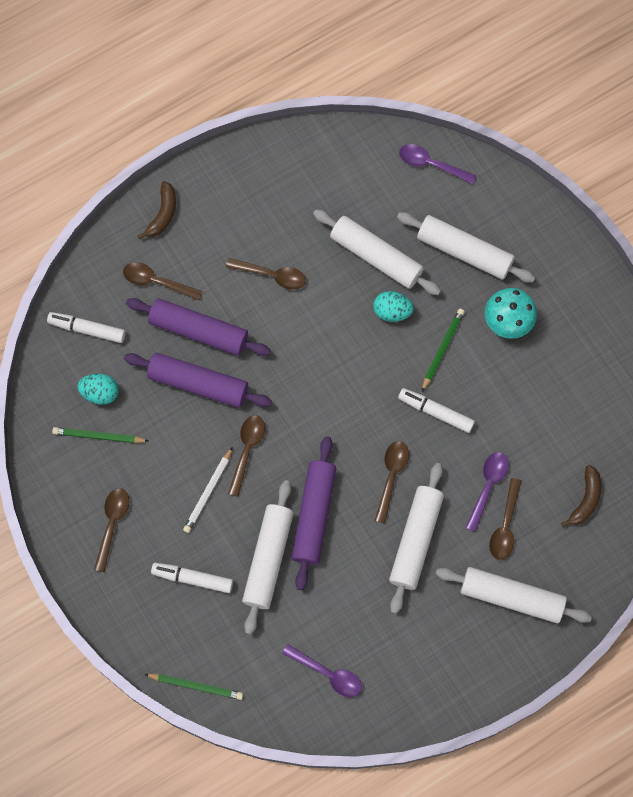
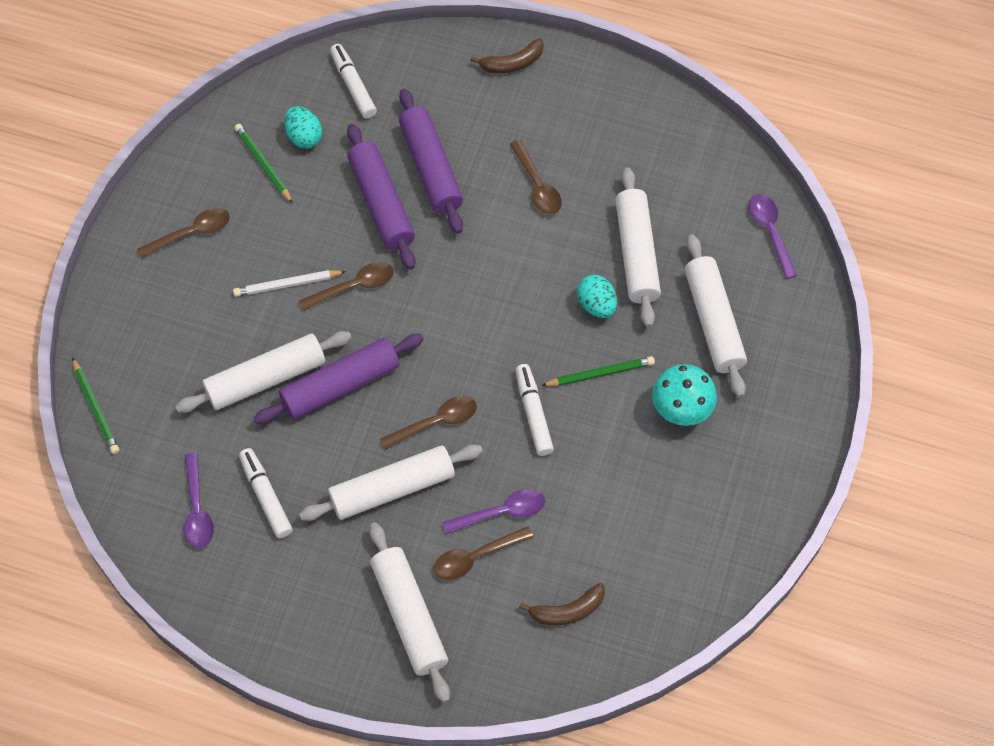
camera: 50 degrees right, 10 degrees down
(157, 282) = (446, 104): brown spoon -> none
(192, 579) = (195, 332): white marker -> white marker (266, 496)

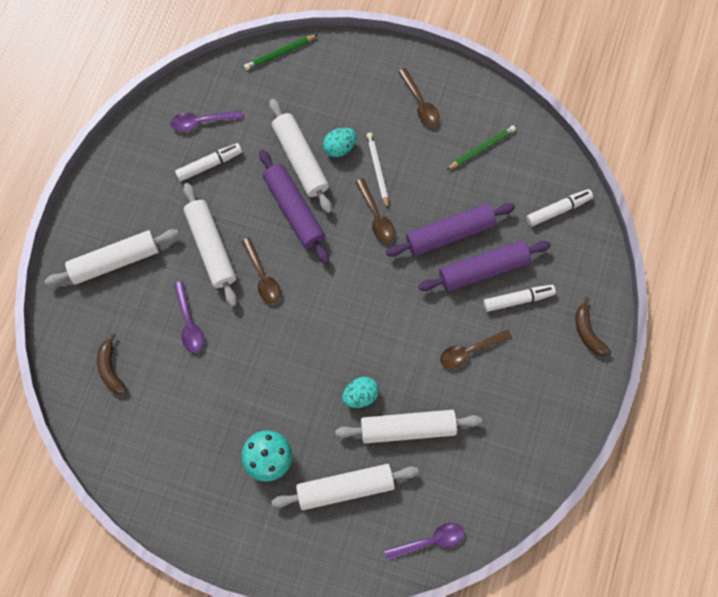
camera: 90 degrees right, 10 degrees up
(304, 137) = (508, 176): turquoise egg -> turquoise egg (339, 147)
(476, 557) = (156, 305): brown spoon -> none
(533, 413) = (268, 346): white marker -> white marker (518, 299)
(600, 373) = (300, 397): green pencil -> none

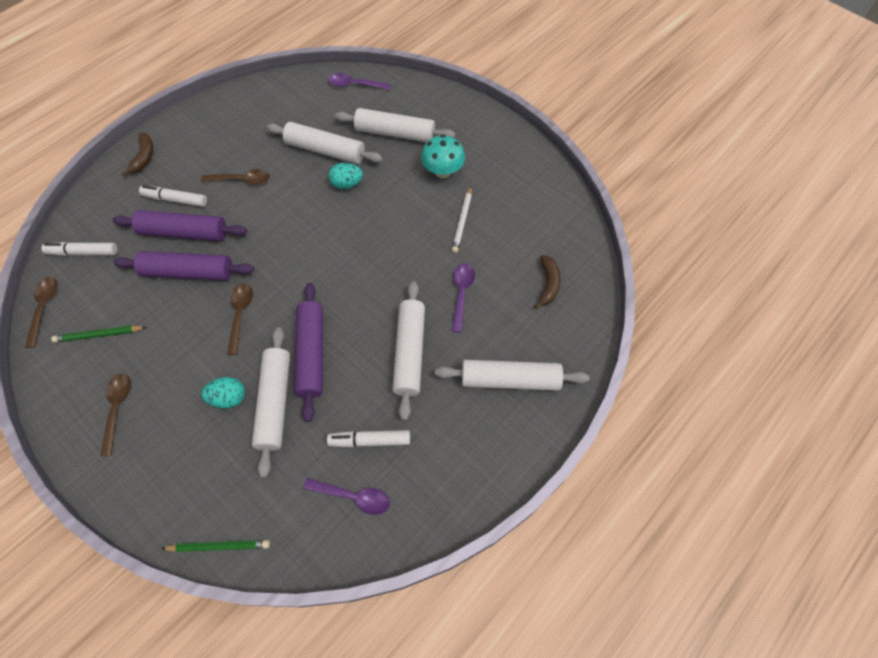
camera: 155 degrees left, 10 degrees down
(262, 276) = (375, 306): brown spoon -> brown spoon (44, 308)
(377, 170) = (208, 358): white pencil -> white pencil (462, 221)

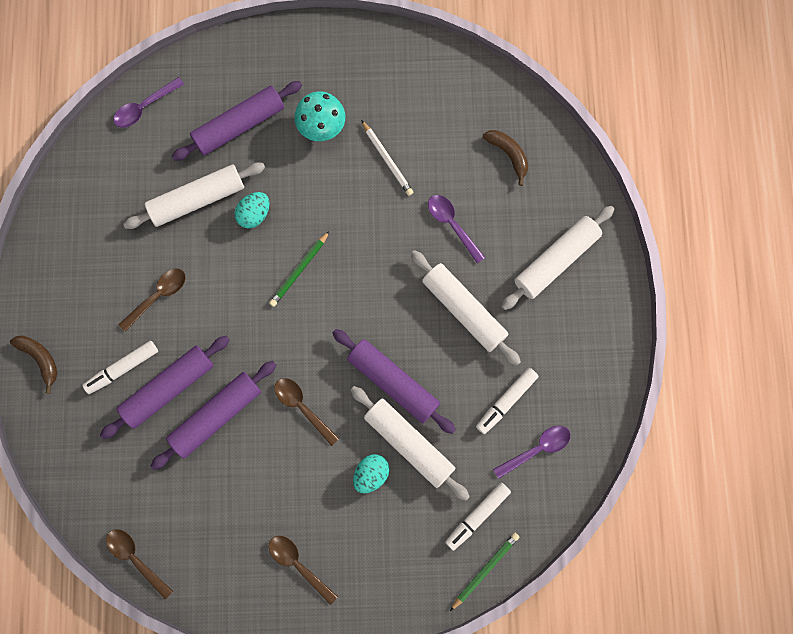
camera: 45 degrees left, 15 degrees up
(83, 252) = (104, 487): white marker -> white marker (477, 516)
(99, 335) = (210, 532): green pencil -> green pencil (299, 270)
(395, 133) = (239, 125): white rolling pin -> purple rolling pin

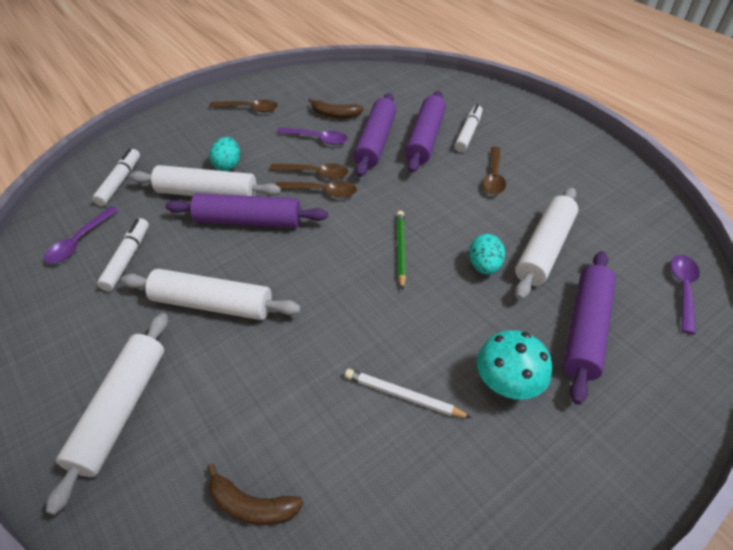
camera: 145 degrees right, 30 degrees down
(40, 359) = (525, 113): brown banana -> brown banana (335, 115)
(136, 559) = (359, 72): brown spoon -> brown spoon (321, 192)
(452, 225) = (275, 373): purple spoon -> purple spoon (317, 139)
(485, 570) = (98, 160): green pencil -> none

